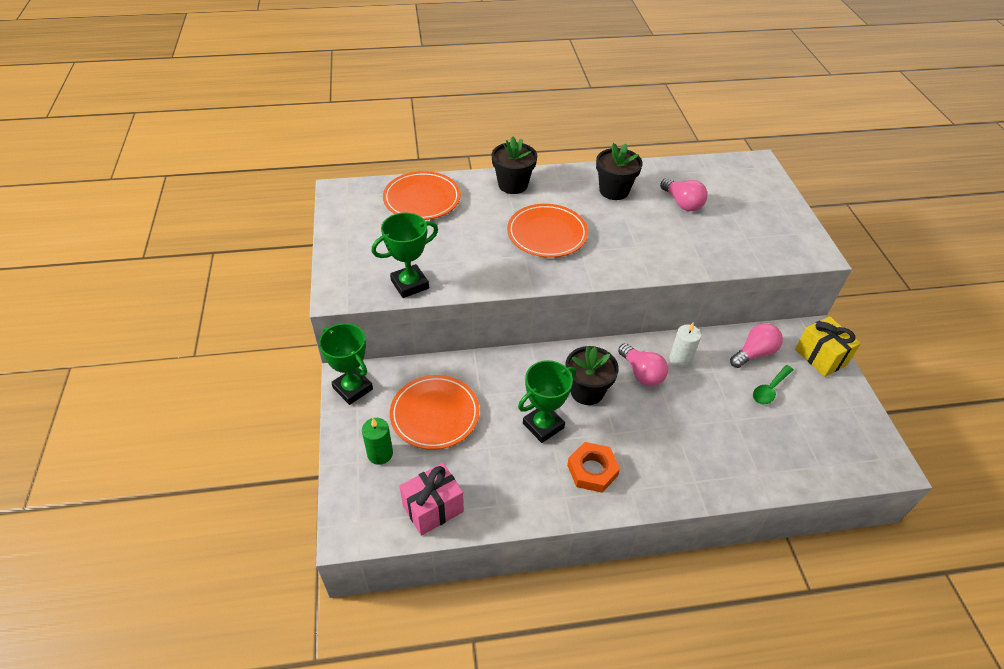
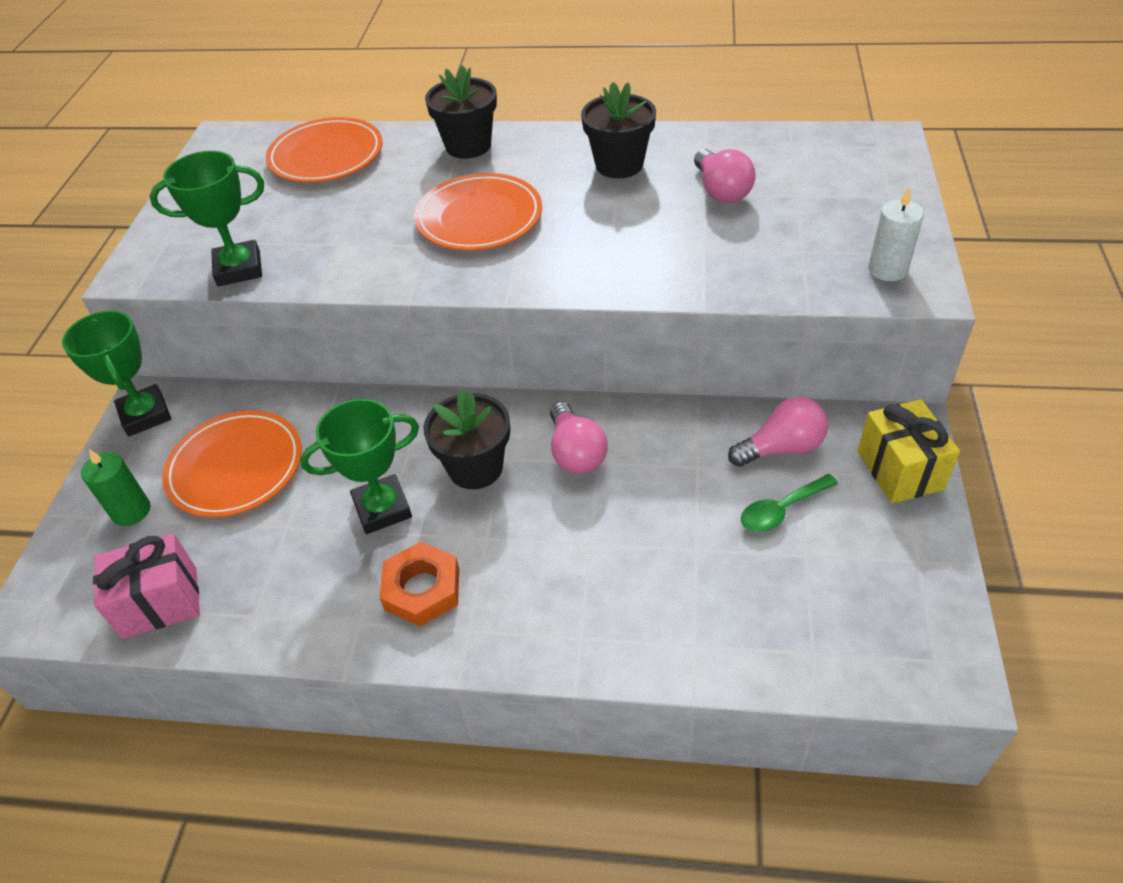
camera: 20 degrees right, 0 degrees up
(680, 359) = (649, 441): white candle -> white candle (887, 269)

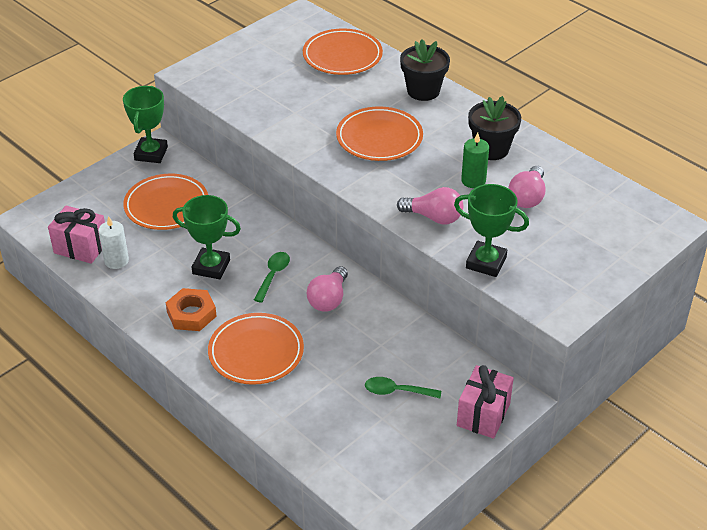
camera: 35 degrees right, 5 degrees down
(131, 511) = (105, 198): green candle -> green candle (473, 180)
(239, 269) = (235, 99): green trophy -> green trophy (486, 262)
(475, 468) = (273, 275): black flower pot -> green spoon
(563, 581) = (256, 352): none -> orange plate
(781, 448) = (435, 364): pink light bulb -> pink light bulb (434, 217)
(887, 269) = (557, 293): white candle -> white candle (116, 261)
(900, 470) = (483, 414): yellow gift -> pink gift

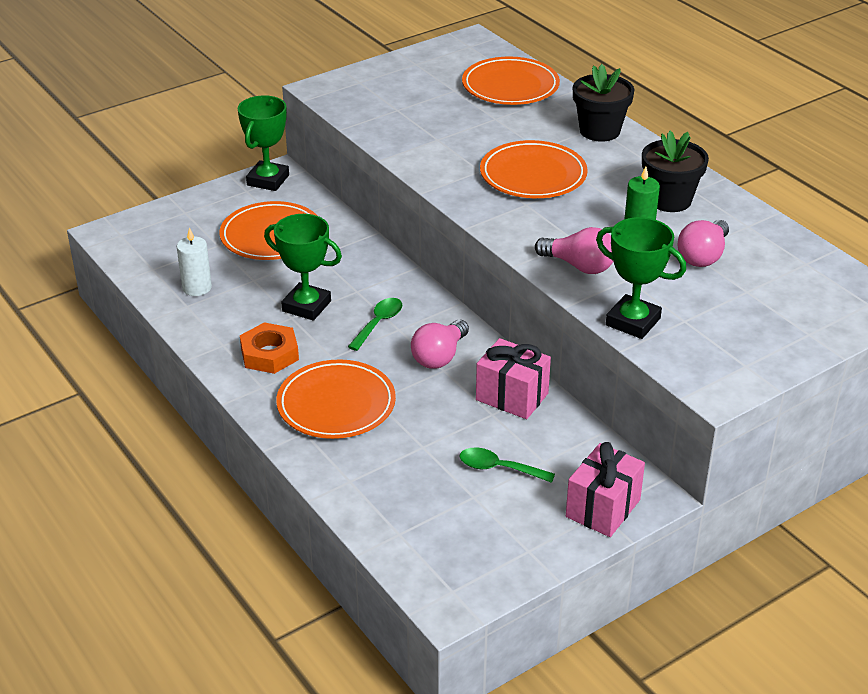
camera: 10 degrees right, 5 degrees down
(81, 247) = (160, 269): pink gift -> pink gift (512, 397)

